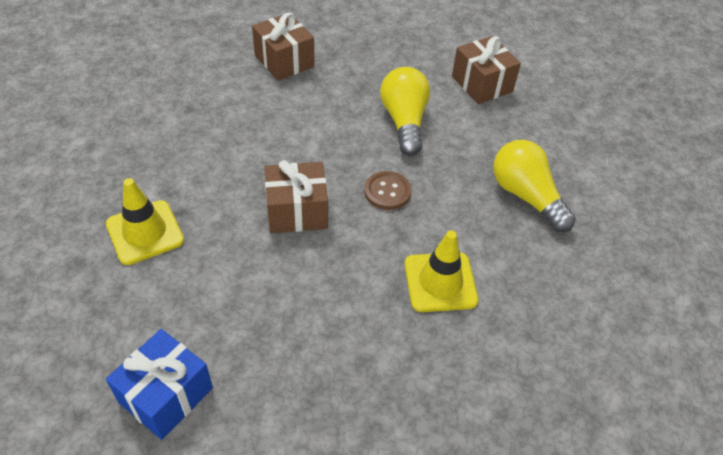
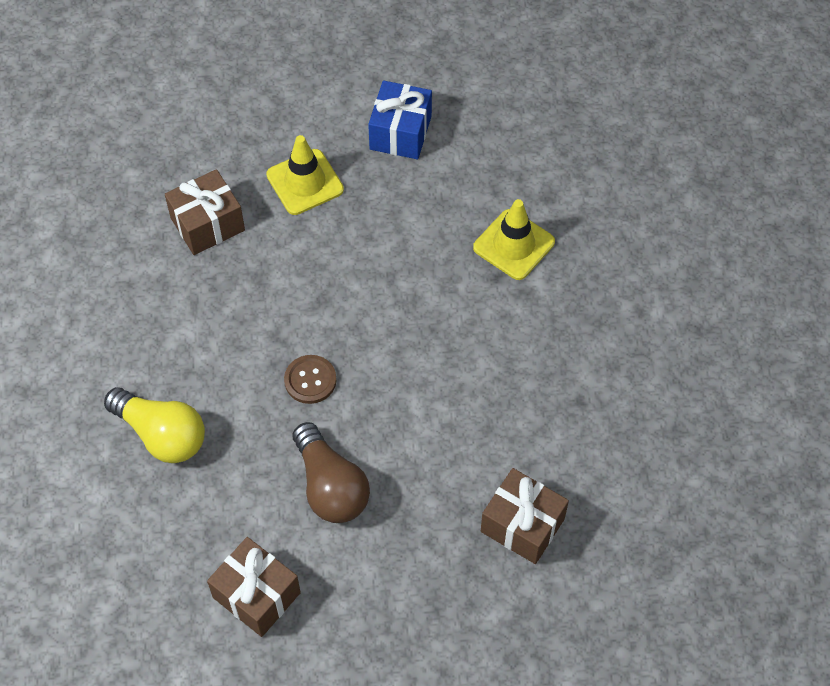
camera: 160 degrees right, 10 degrees up
(297, 211) = (389, 321): brown gift -> brown gift (207, 224)
(404, 121) = (330, 486): yellow light bulb -> brown light bulb
(440, 282) = (222, 302): yellow traffic cone -> yellow traffic cone (305, 182)

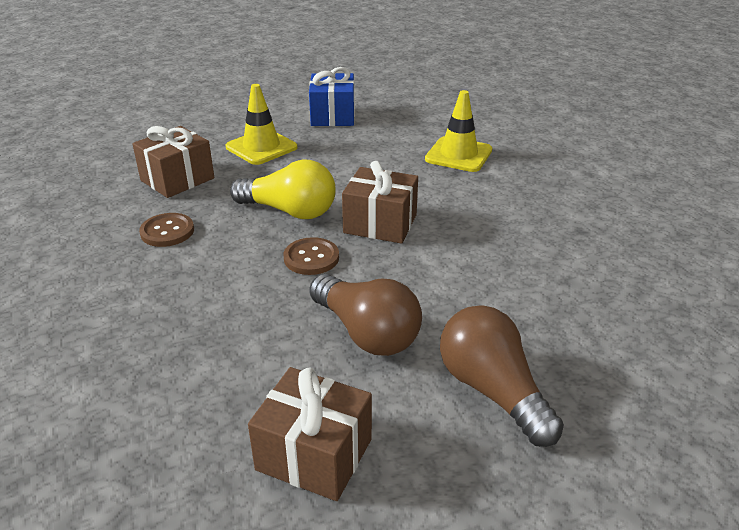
camera: 15 degrees left, 25 degrees down
(162, 435) = (155, 325): yellow light bulb -> yellow light bulb (290, 211)
(187, 310) = (167, 231): none -> brown button
(407, 571) = (492, 391): none -> brown light bulb
(522, 525) = (593, 325): brown gift -> brown gift (380, 224)

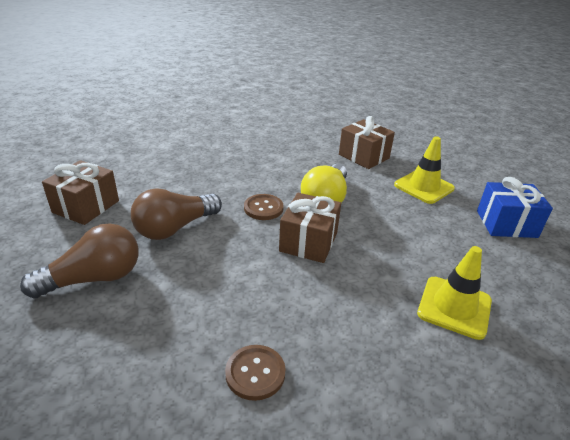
camera: 90 degrees right, 0 degrees up
(167, 231) = (298, 157): brown button -> brown button (255, 373)

